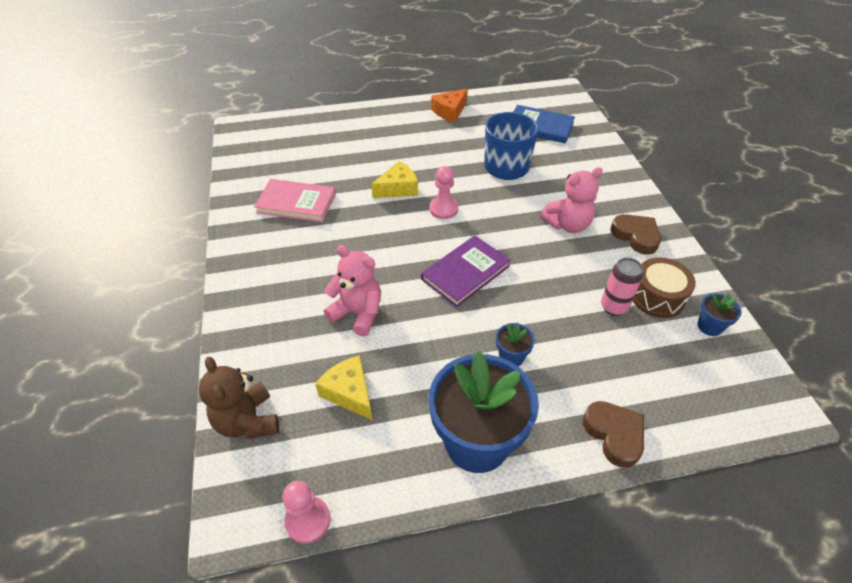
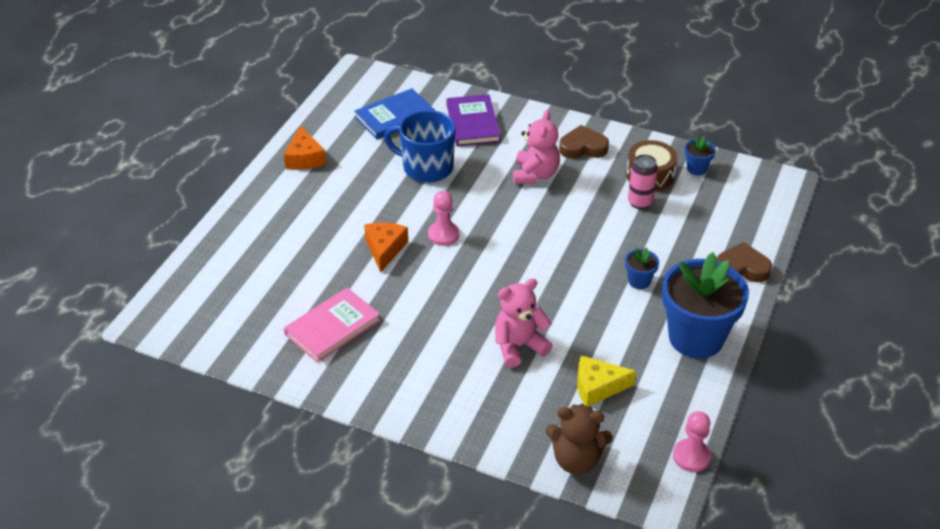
camera: 55 degrees left, 5 degrees down
(398, 188) = (385, 249): yellow cheese -> orange cheese
(465, 272) = (532, 261): purple book -> purple book (473, 123)

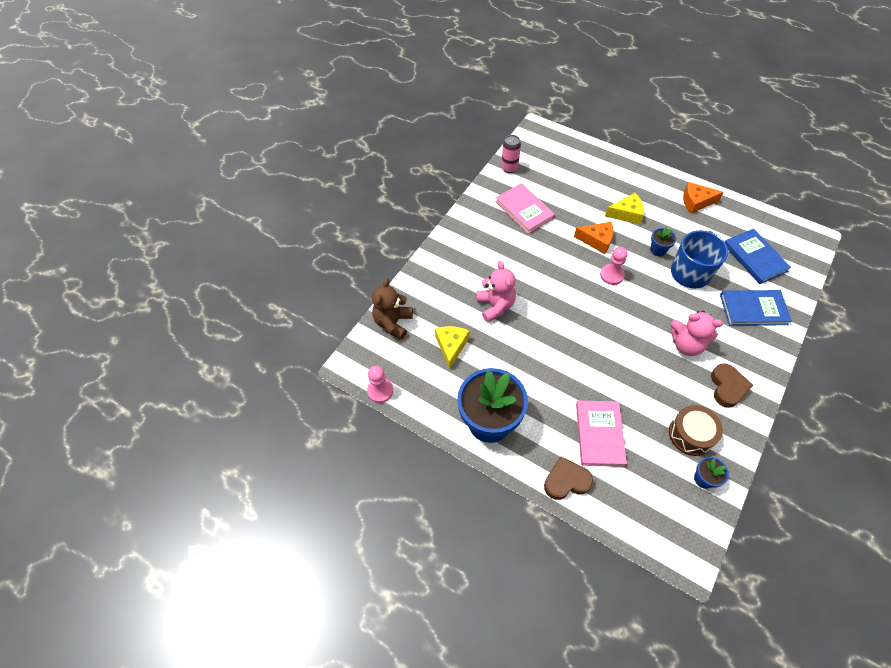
camera: 100 degrees right, 15 degrees up
(332, 221) = (626, 214): none -> yellow cheese
(473, 123) = (753, 309): purple book -> blue book
(639, 281) = (555, 396): blue flower pot -> blue flower pot (658, 250)
(640, 202) = (652, 418): pink can -> pink can (509, 168)
(675, 243) = (599, 434): none -> pink book
(742, 268) = (566, 481): brown heart -> brown heart turned 120 degrees counterclockwise

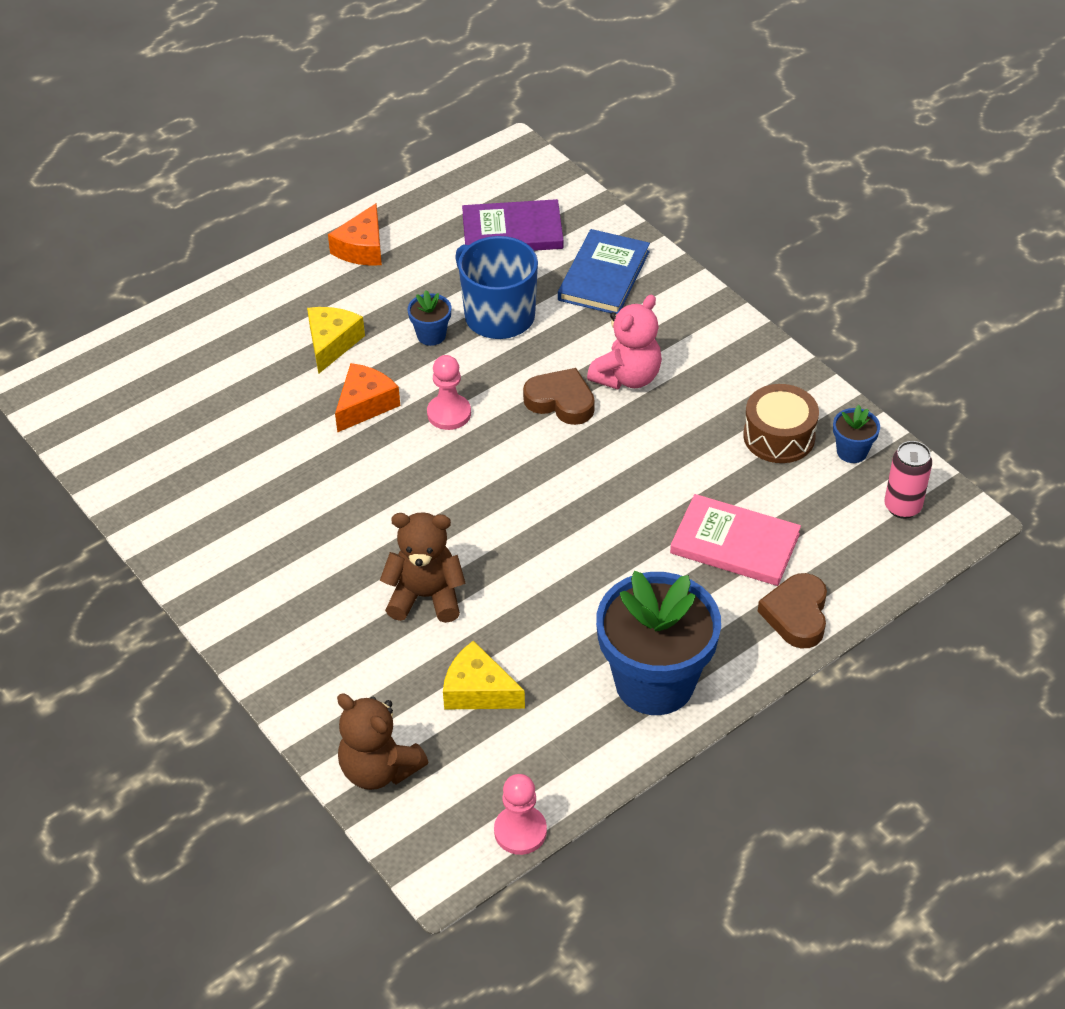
camera: 70 degrees left, 10 degrees down
(495, 306) = (426, 596): pink teddy bear -> brown teddy bear
(509, 168) = (111, 466): pink can -> pink can (902, 507)
(524, 210) = (231, 479): pink book -> none
(727, 387) = (720, 363): brown heart -> brown heart (561, 401)
(754, 258) = (512, 231): blue book -> purple book

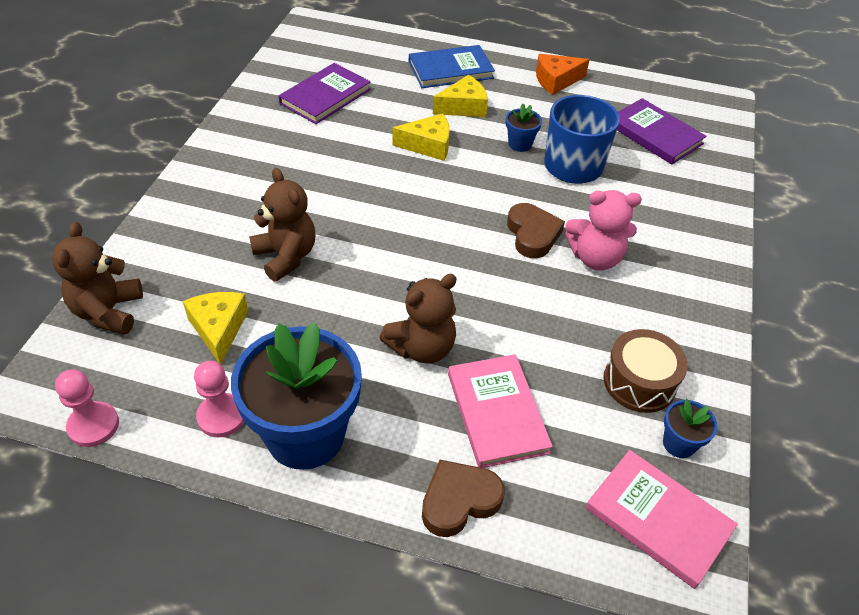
camera: 50 degrees right, 0 degrees up
(198, 444) = (325, 96): none -> purple book
(365, 404) = (428, 145): orange cheese -> yellow cheese
(449, 413) = (461, 186): pink pawn -> pink pawn (221, 416)
(603, 275) = (674, 196): blue book -> blue book (450, 70)
(626, 554) = (422, 347): none -> brown teddy bear
(902, 507) = (658, 519): pink can -> pink book

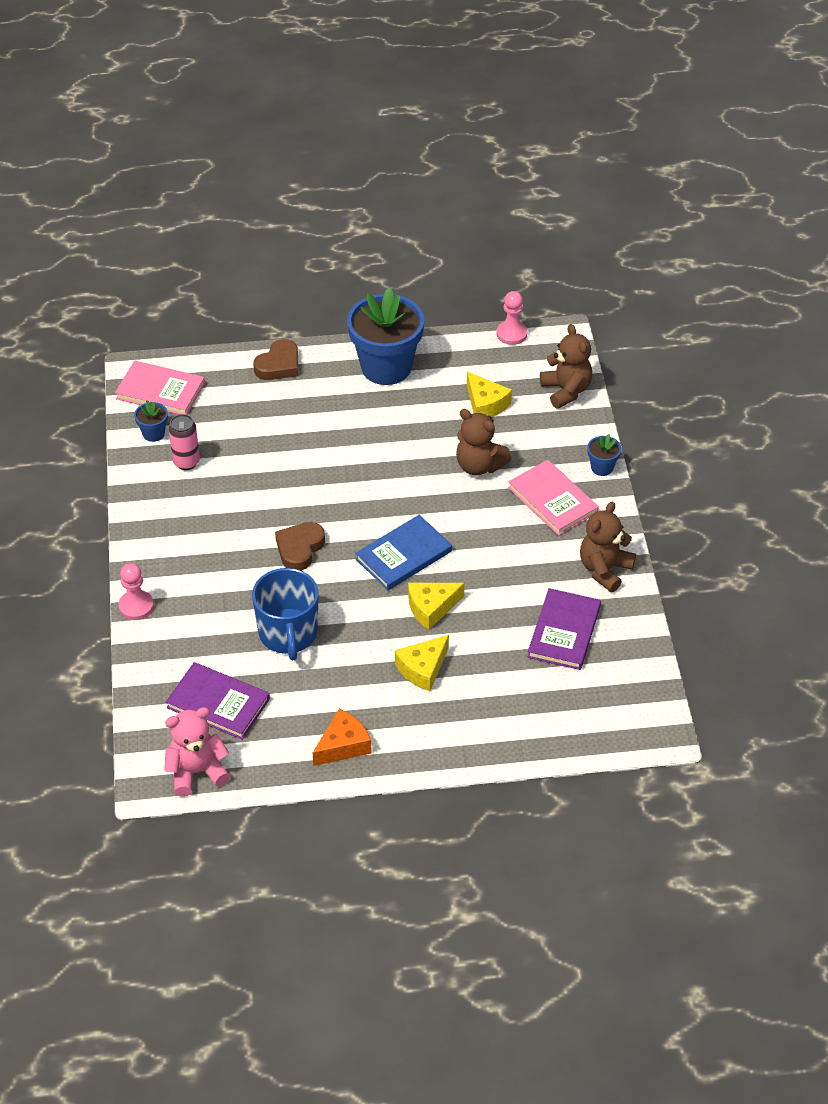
camera: 160 degrees right, 0 degrees up
(221, 416) = (442, 360): pink pawn -> pink pawn (136, 606)
(422, 347) = (343, 436): brown teddy bear -> brown teddy bear (604, 569)
(450, 70) = (463, 718): blue book -> blue book (404, 555)
(497, 412) = (275, 414): pink book -> pink book (553, 500)
(520, 144) = (347, 641): blue flower pot -> blue flower pot (602, 467)
(532, 234) = (299, 548): brown heart -> brown heart turned 60 degrees clockwise
(595, 258) = (242, 545): pink teddy bear -> pink teddy bear (197, 771)
(639, 382) = (186, 462): brown drum -> pink can

